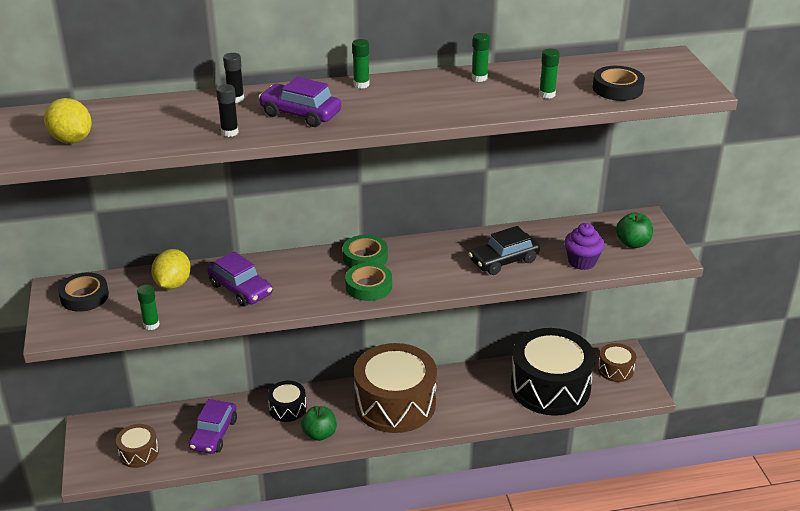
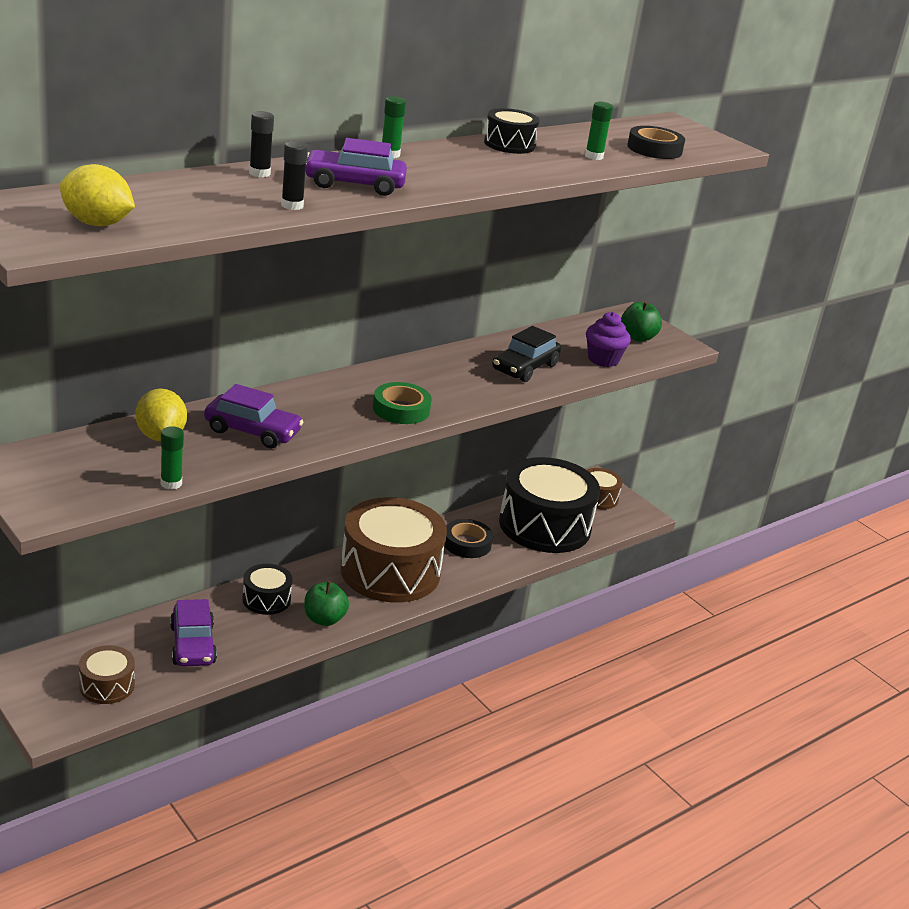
camera: 30 degrees left, 5 degrees down
(84, 296) = (51, 465): black tape -> black tape (467, 543)
(365, 257) = (372, 381): green tape -> none
(479, 78) = (509, 144): green glue stick -> black drum

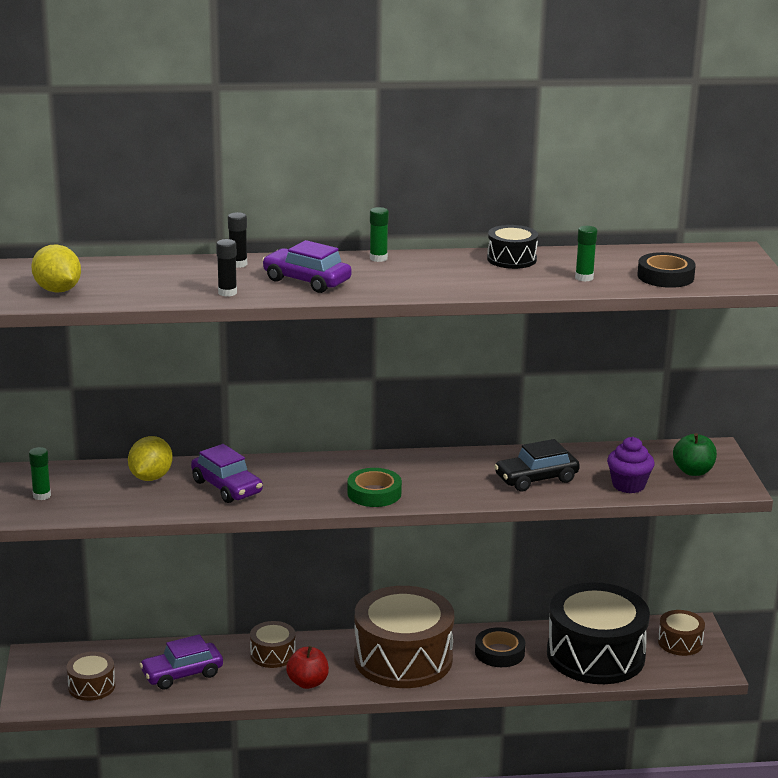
camera: 35 degrees right, 5 degrees down
(171, 483) = (122, 513): green glue stick -> green glue stick (42, 495)
(193, 645) = (182, 674): purple car -> purple car turned 45 degrees clockwise
(266, 599) = (273, 654): black drum -> brown drum
(324, 619) = (308, 683): green apple -> red apple

